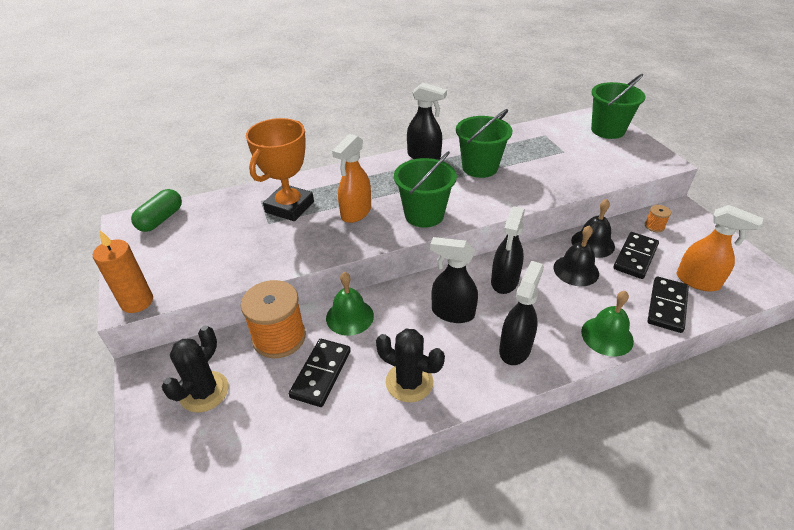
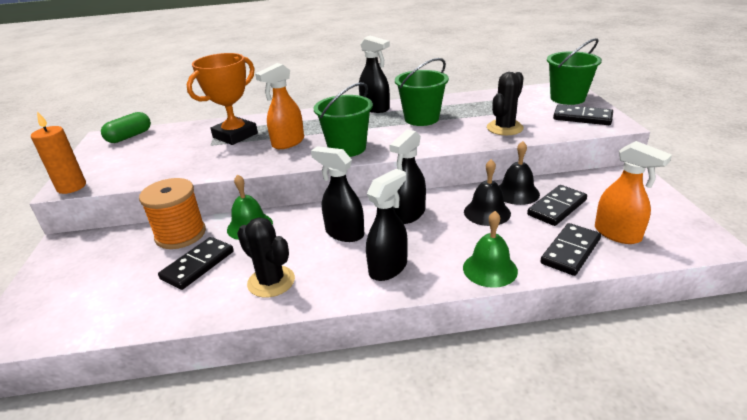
camera: 15 degrees right, 10 degrees down
(204, 391) = (95, 265): black cactus -> black cactus (504, 128)
(632, 155) = (582, 117): none -> black domino
(654, 226) = (591, 184): orange spool -> none

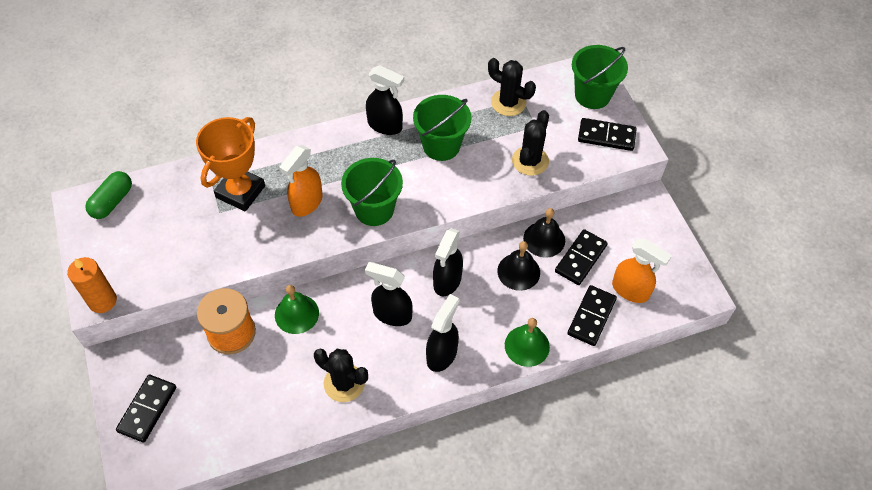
camera: 15 degrees left, 25 degrees up
(198, 265) = (268, 371): black domino -> black domino (147, 409)
(488, 100) = (508, 103): none -> black cactus

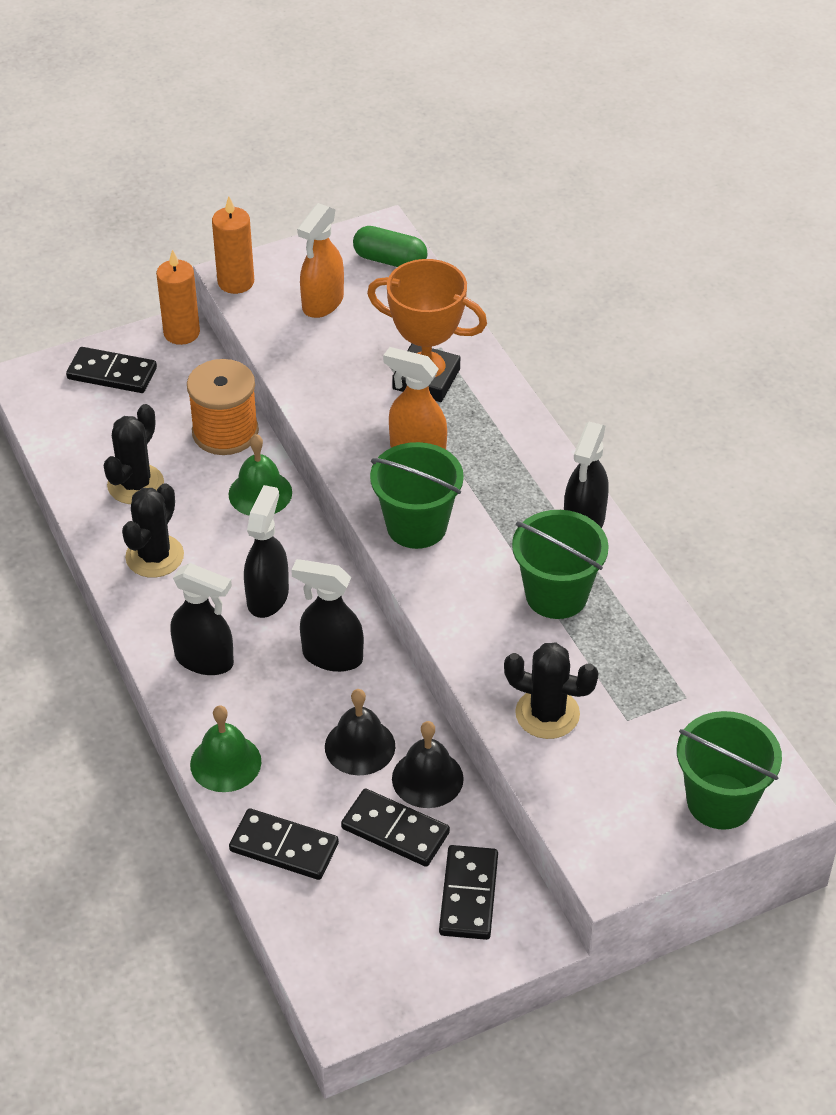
camera: 85 degrees right, 10 degrees down
(116, 358) = (181, 333): none -> orange candle
(508, 103) = (671, 678): black cactus -> black cactus (135, 484)
(606, 136) = (626, 823): black domino -> black domino (469, 895)
(630, 290) = (339, 903): orange spray bottle -> orange spray bottle (322, 303)

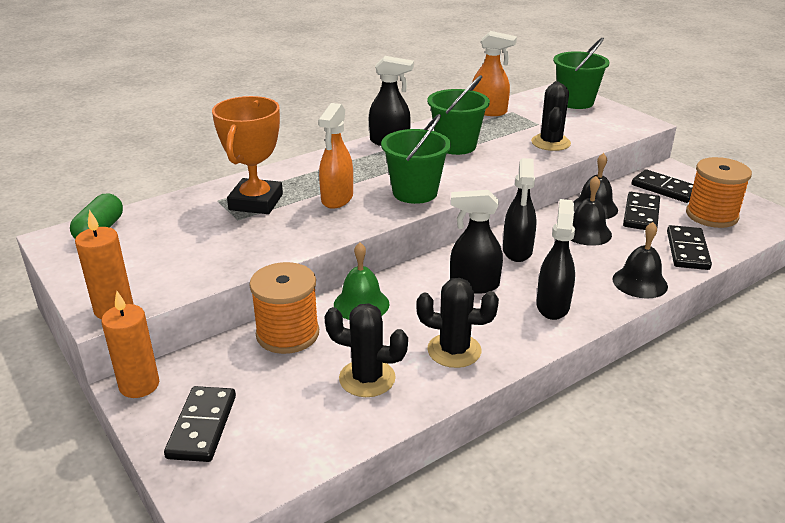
camera: 100 degrees left, 15 degrees down
(225, 763) = (640, 282): green bell -> black bell
(322, 303) = (154, 257): orange spray bottle -> orange spray bottle (489, 111)
(371, 923) = (711, 215): none -> orange spool
(469, 895) = (664, 189): black domino -> black domino turned 45 degrees clockwise

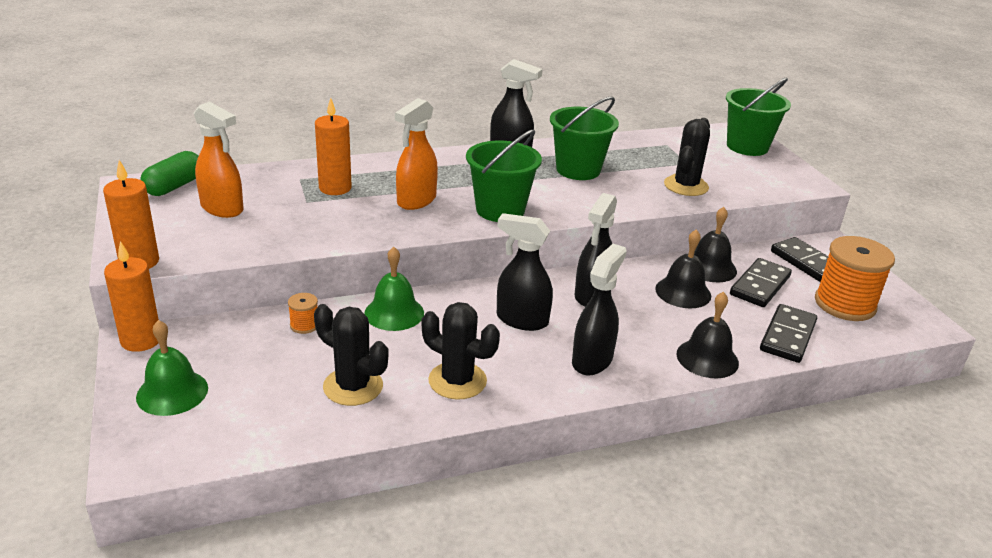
camera: 15 degrees right, 0 degrees up
(202, 426) = (172, 392): black domino -> green bell
(256, 202) = (335, 188): orange trophy -> orange candle
(287, 334) = (304, 325): orange spool -> orange spool, size x0.44
(489, 111) = (640, 140): orange spray bottle -> orange spray bottle (222, 208)

